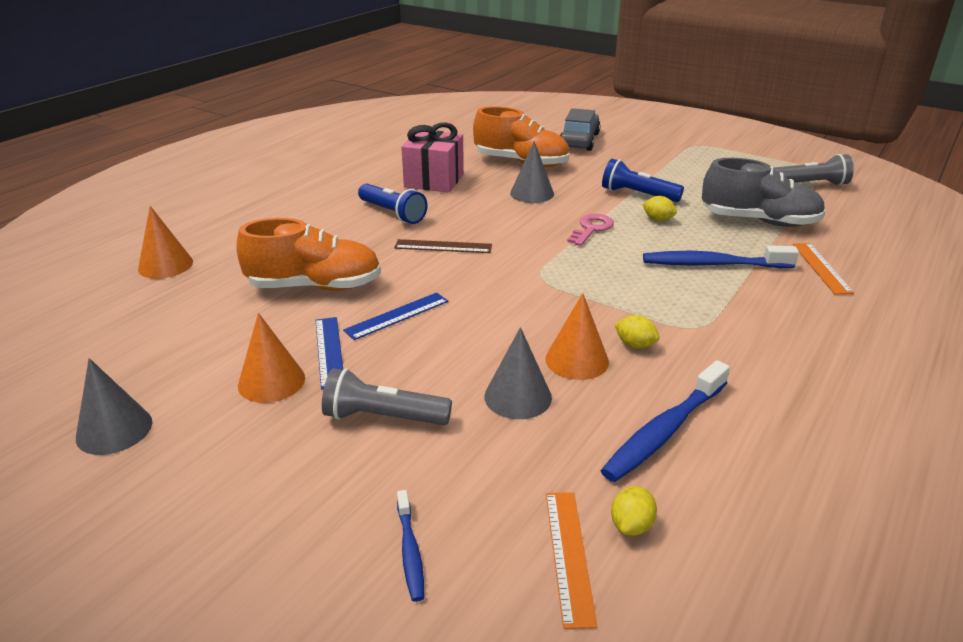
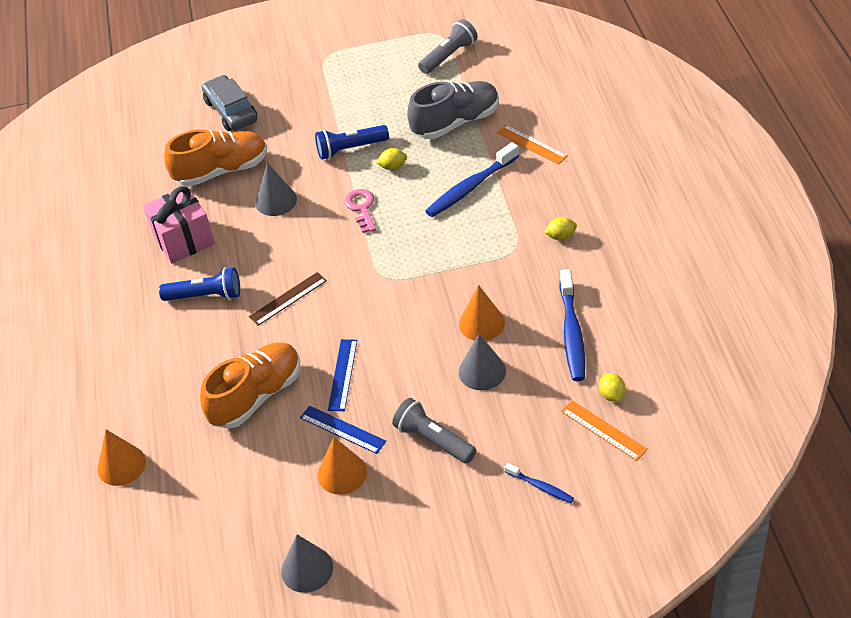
camera: 40 degrees left, 15 degrees up
(383, 417) = (433, 440): grey flashlight -> grey flashlight turned 75 degrees clockwise
(635, 345) = (498, 288): yellow lemon -> yellow lemon (561, 236)

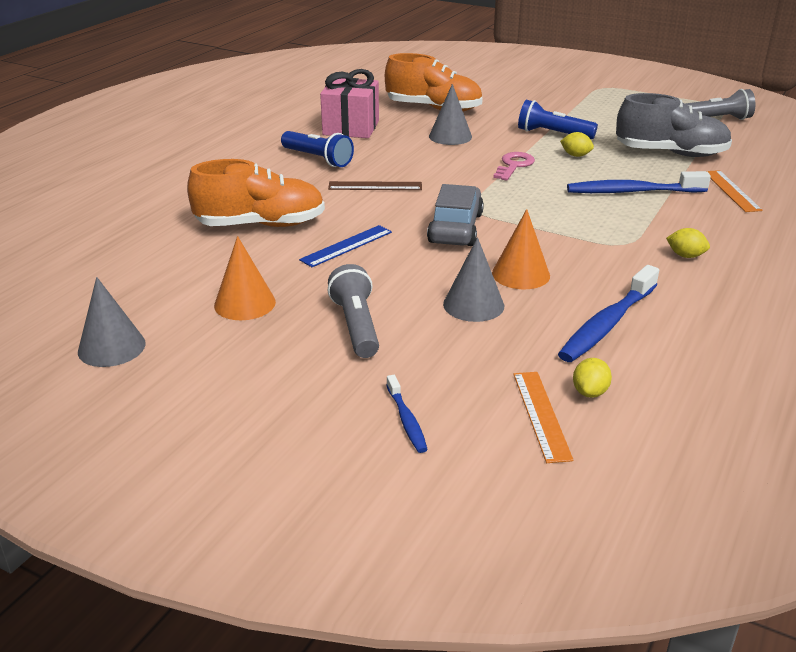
camera: 35 degrees right, 15 degrees down
(121, 465) = (107, 212): orange cone -> none
(231, 111) = (487, 86): grey car -> grey car (455, 228)
(342, 429) = (291, 277): blue ruler -> none

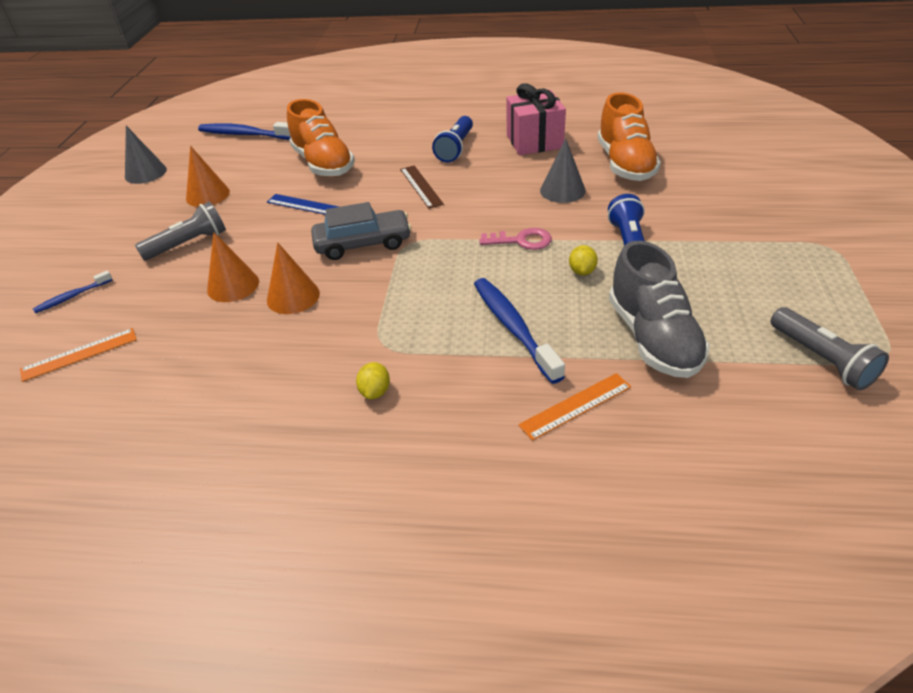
camera: 70 degrees right, 10 degrees up
(473, 305) = (233, 285): grey cone -> orange cone
(590, 392) = (111, 373): yellow lemon -> none
(607, 324) = (219, 362): blue toothbrush -> blue toothbrush (245, 134)

